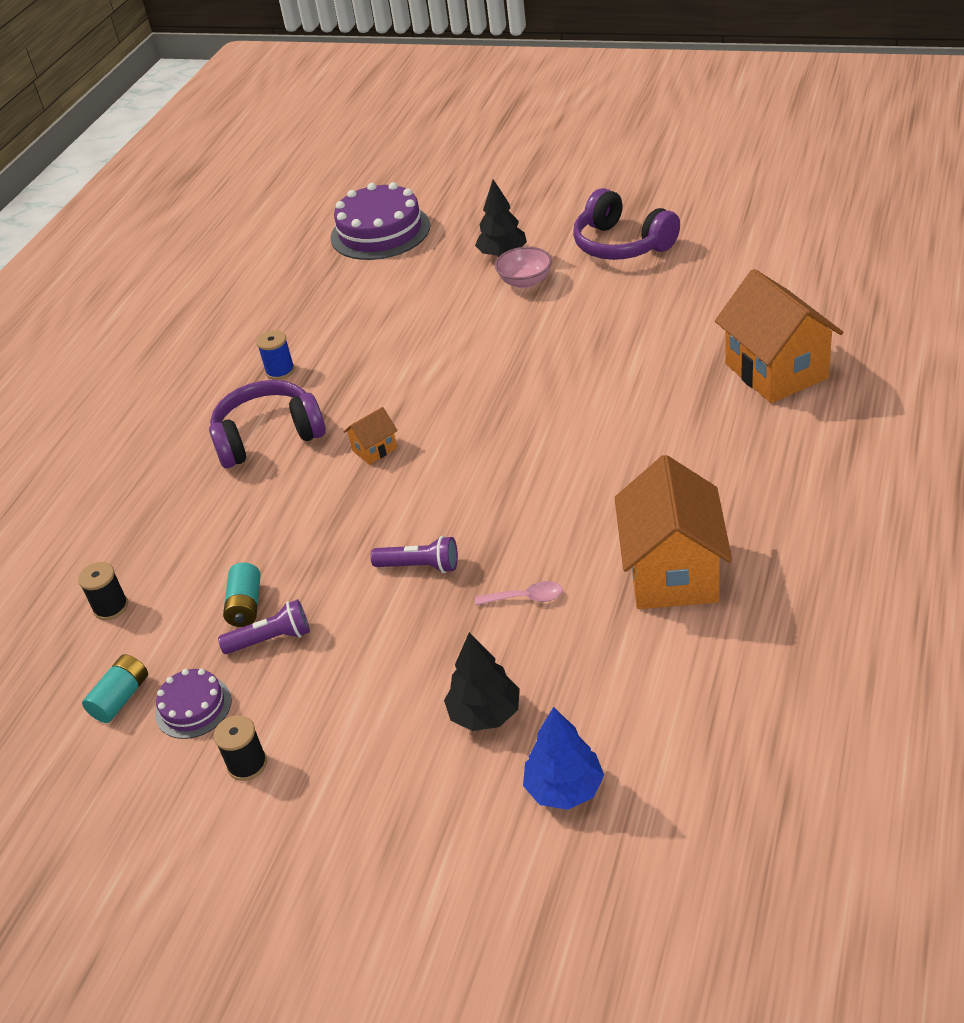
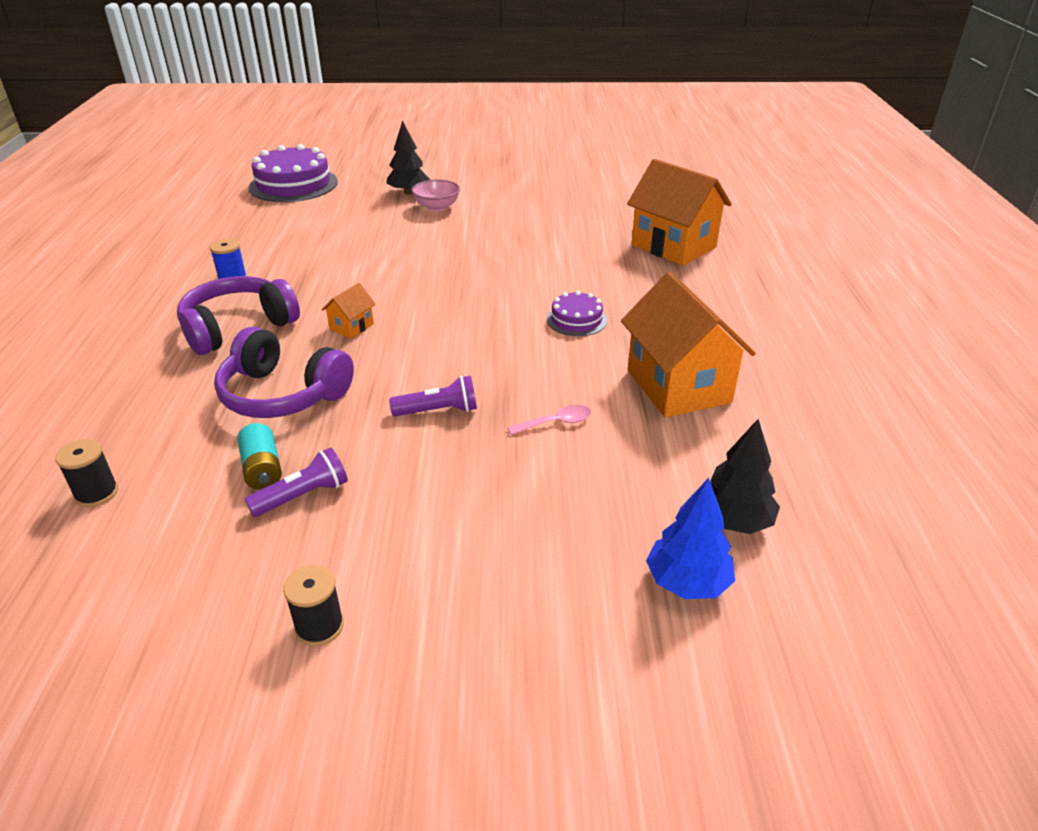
camera: 25 degrees left, 5 degrees down
(121, 698) = (133, 584): turquoise battery -> none
(193, 707) = (230, 577): purple cake -> purple cake (576, 320)
(485, 714) = (568, 527): black tree -> black tree (734, 521)
(622, 244) = (505, 182): purple headphones -> purple headphones (283, 394)

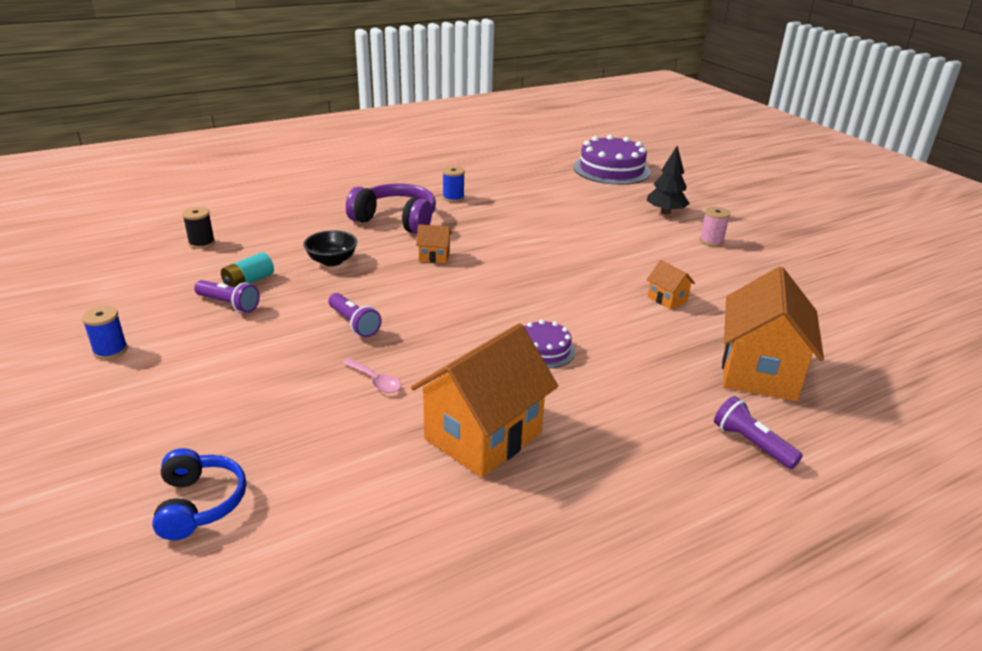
camera: 60 degrees right, 5 degrees down
(283, 394) = (332, 261): purple headphones -> black bowl
(319, 626) = (110, 350): black spool -> blue spool
(437, 207) = (657, 231): pink bowl -> none
(480, 194) = (711, 241): none -> pink spool
(549, 243) = (667, 299): none -> orange house
(687, 582) = (199, 503): blue tree -> blue headphones
(734, 521) = (292, 516): black tree -> none
(751, 280) = (751, 443): none -> purple flashlight

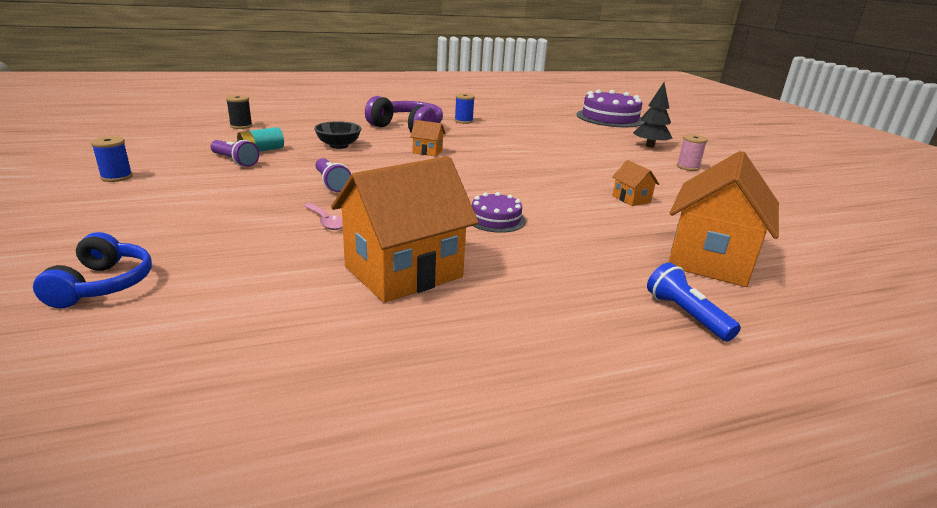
camera: 10 degrees right, 5 degrees down
(751, 443) = (685, 314): purple flashlight -> blue flashlight

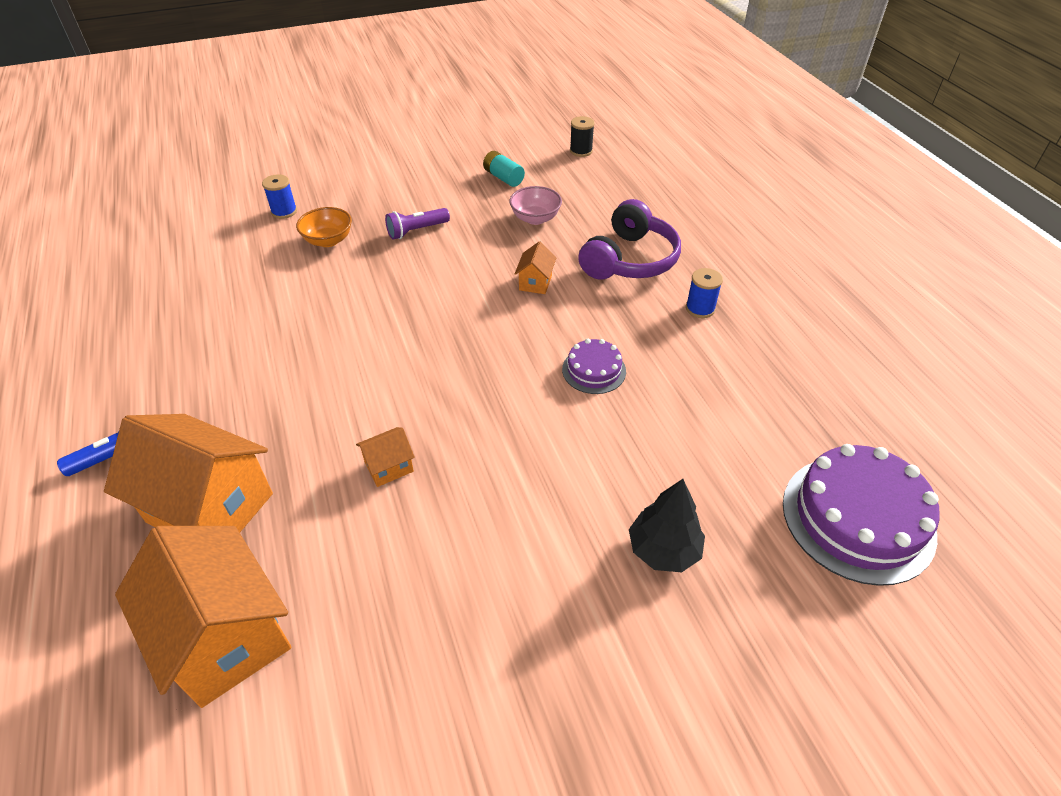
camera: 90 degrees right, 20 degrees up
(102, 285) = (241, 178): blue headphones -> none
(116, 177) = (418, 133): blue spool -> blue spool (284, 211)
(235, 161) = (467, 171): purple flashlight -> none
(325, 221) = (328, 240): pink spoon -> orange bowl
(339, 146) = (535, 218): black bowl -> pink bowl
(403, 272) = (232, 289): orange house -> orange house (225, 637)
(495, 219) = (329, 340): purple cake -> purple cake (594, 370)
(687, 167) = (546, 583): pink spool -> none

